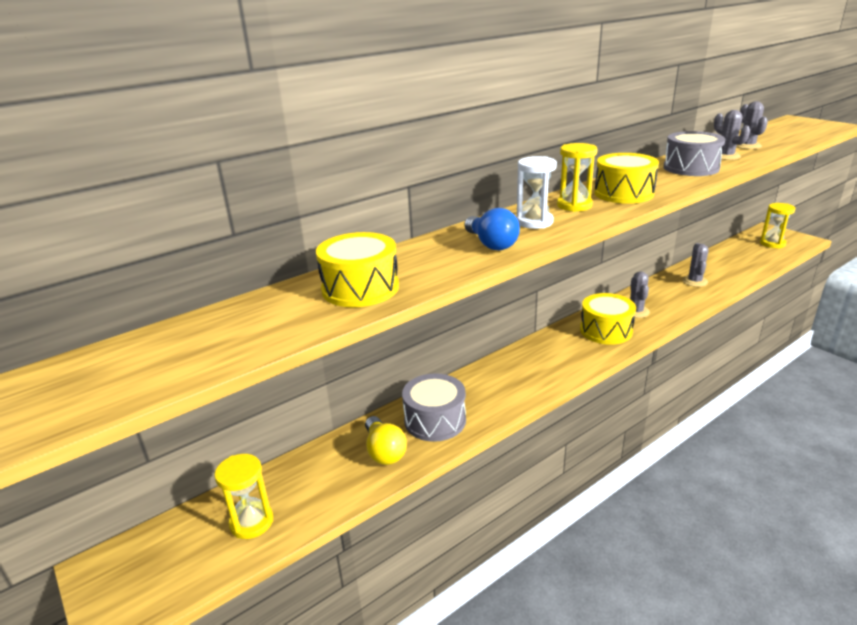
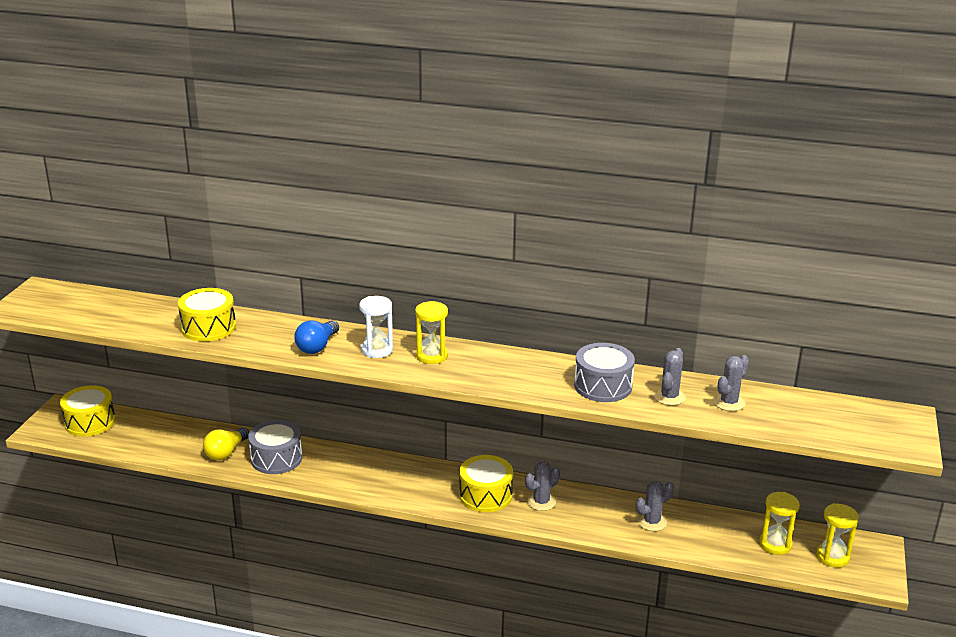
camera: 50 degrees right, 0 degrees up
(251, 522) = (128, 435): yellow hourglass -> yellow hourglass (775, 544)
(623, 193) = (486, 370): yellow drum -> yellow drum (90, 422)

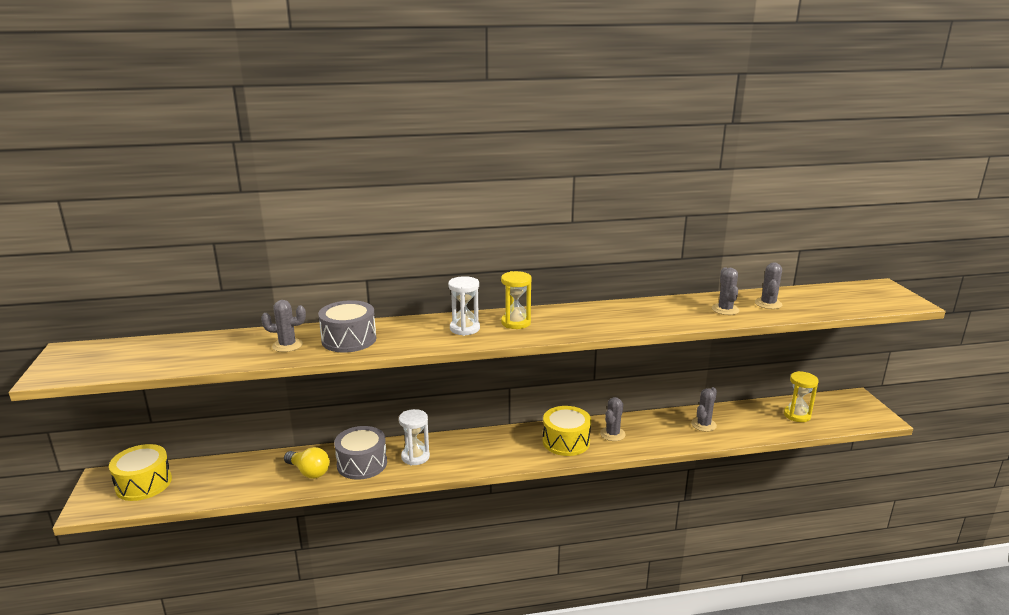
camera: 25 degrees left, 5 degrees down
(208, 327) = (287, 345): yellow drum -> grey cactus
(226, 452) = (309, 472): yellow light bulb -> yellow light bulb turned 60 degrees counterclockwise
(317, 346) = (408, 337): blue light bulb -> none
(328, 466) = (415, 457): none -> white hourglass
(603, 386) = (671, 313): grey drum -> grey drum (349, 339)
(832, 557) = (839, 412): yellow hourglass -> none

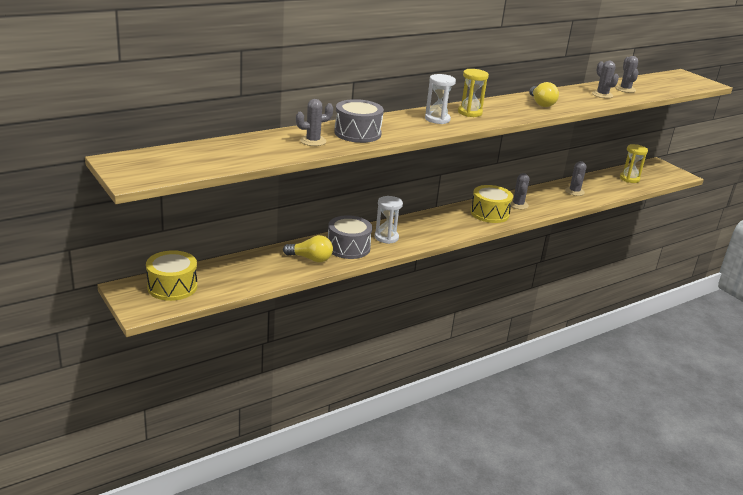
camera: 25 degrees left, 5 degrees up
(624, 316) = (541, 103): none -> yellow light bulb

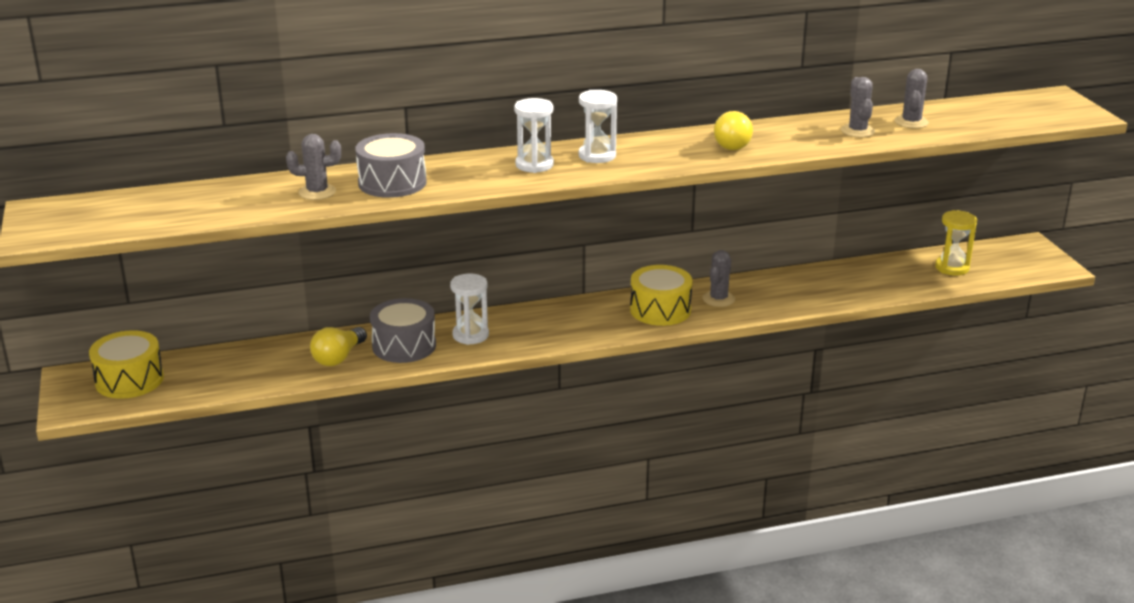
camera: 20 degrees right, 0 degrees up
(310, 259) = (338, 357): yellow light bulb -> yellow light bulb turned 90 degrees clockwise
(470, 113) = (597, 156): yellow hourglass -> white hourglass
(574, 191) = (833, 283): grey cactus -> none

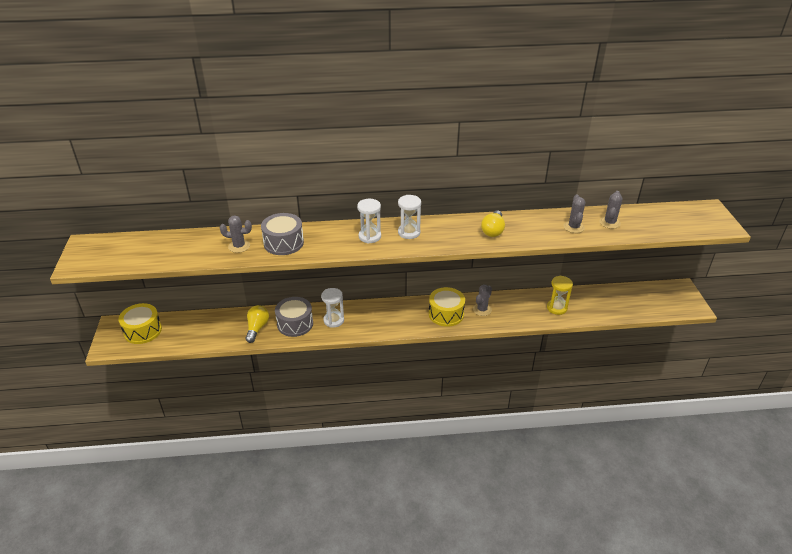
camera: 10 degrees right, 10 degrees up
(338, 357) = (257, 328): yellow light bulb -> yellow light bulb turned 150 degrees clockwise
(952, 268) = (628, 301): yellow hourglass -> yellow hourglass (557, 308)

